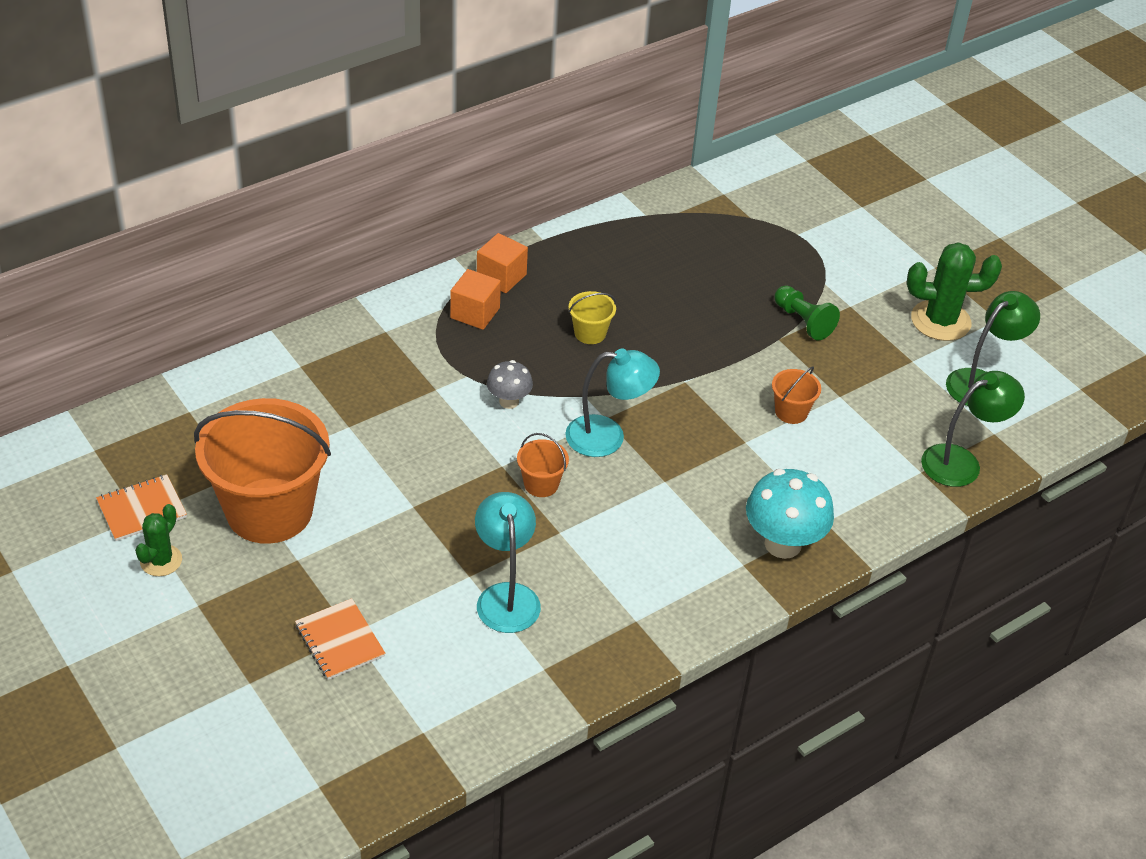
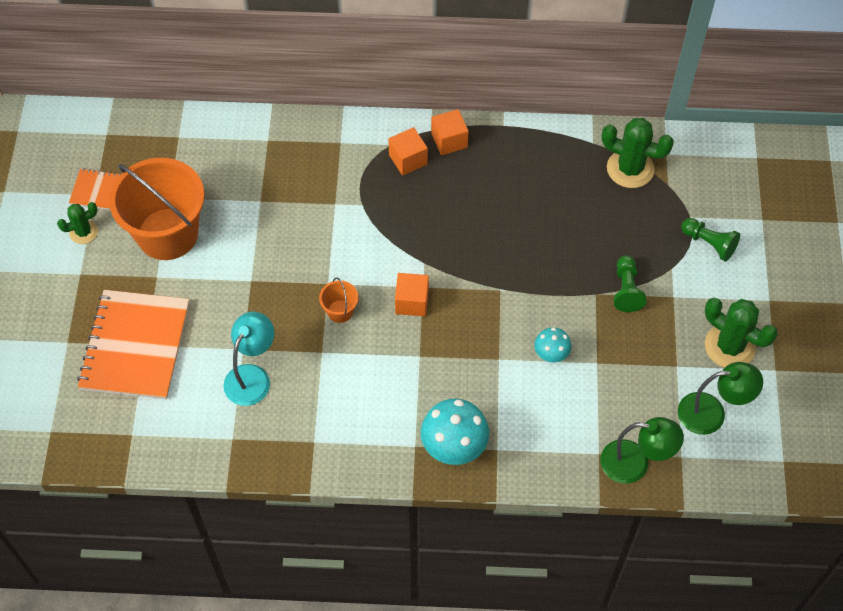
camera: 40 degrees right, 15 degrees up
(340, 641) = (135, 346): orange notebook -> orange notebook, size x2.02
(509, 401) = (372, 239): grey mushroom -> none
(590, 333) = (469, 217): yellow bucket -> none
(608, 437) = (412, 302): turquoise lamp -> orange cube
(703, 220) = (630, 169): none -> green cactus
(791, 412) = (551, 355): orange bucket -> turquoise mushroom
(837, 247) = (709, 243): none -> green pawn

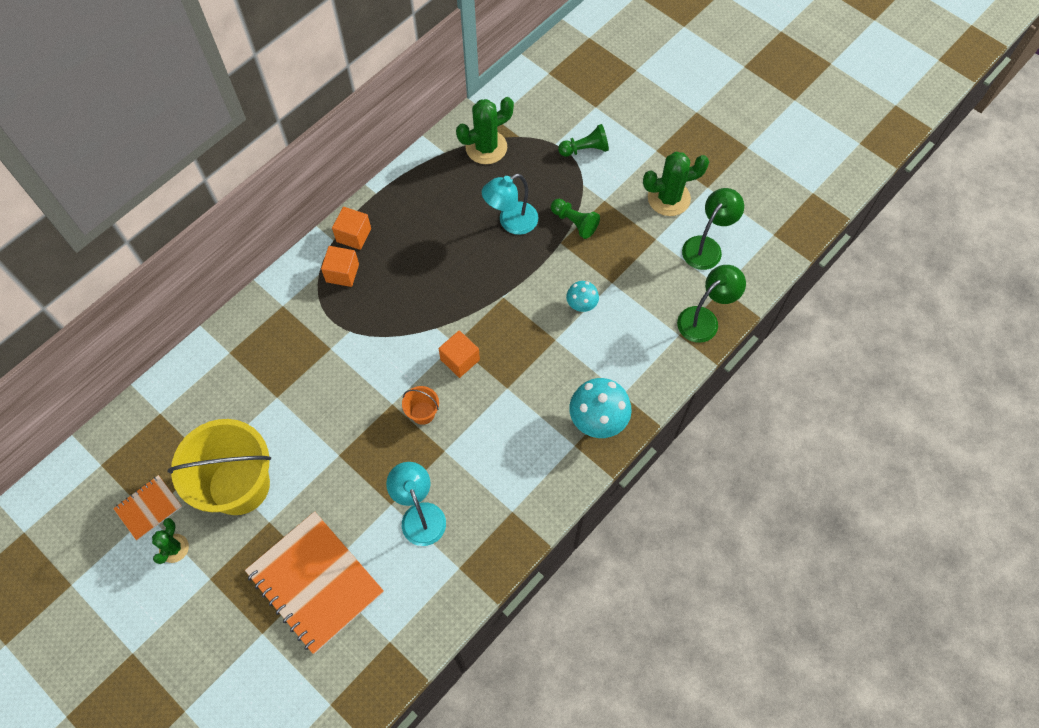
camera: 50 degrees left, 5 degrees up
(167, 234) = (239, 485): orange bucket -> yellow bucket
(577, 242) = (511, 222): none -> turquoise lamp

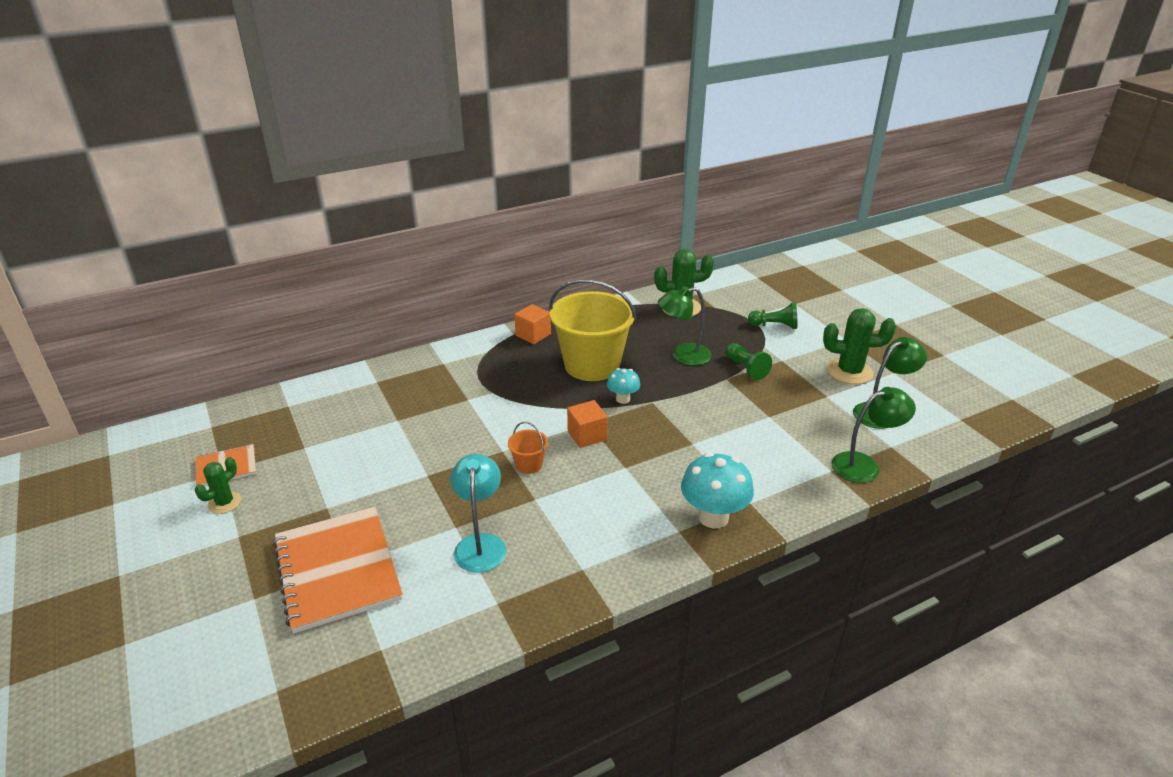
camera: 20 degrees right, 30 degrees down
(239, 485) = (319, 472): yellow bucket -> yellow bucket (592, 365)
(342, 273) = (509, 355): orange cube -> none
(511, 222) = (683, 356): turquoise lamp -> green lamp
(581, 305) = (730, 425): turquoise mushroom -> turquoise mushroom (623, 399)

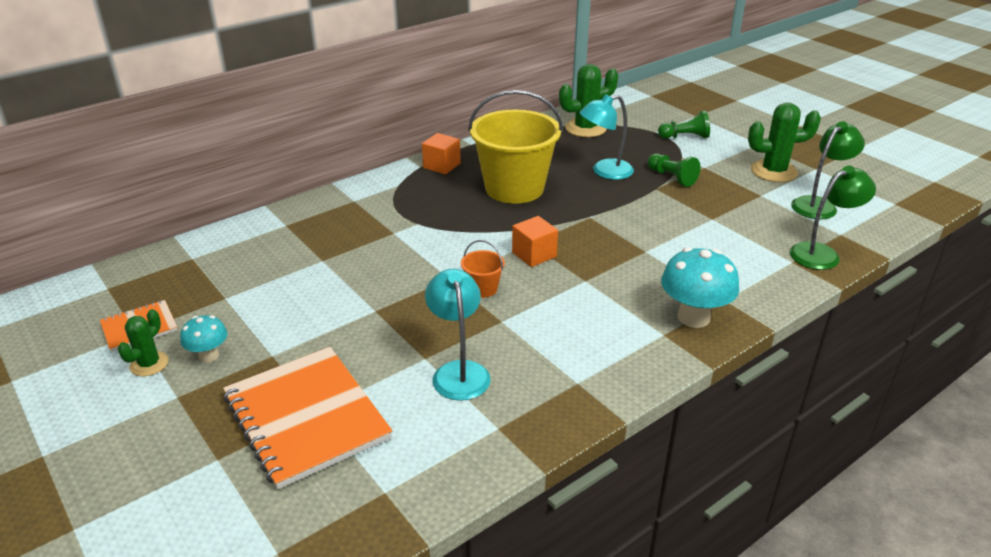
camera: 10 degrees left, 0 degrees up
(623, 399) = (558, 217): turquoise mushroom -> turquoise mushroom (209, 356)
(683, 356) = (604, 172): green lamp -> turquoise lamp

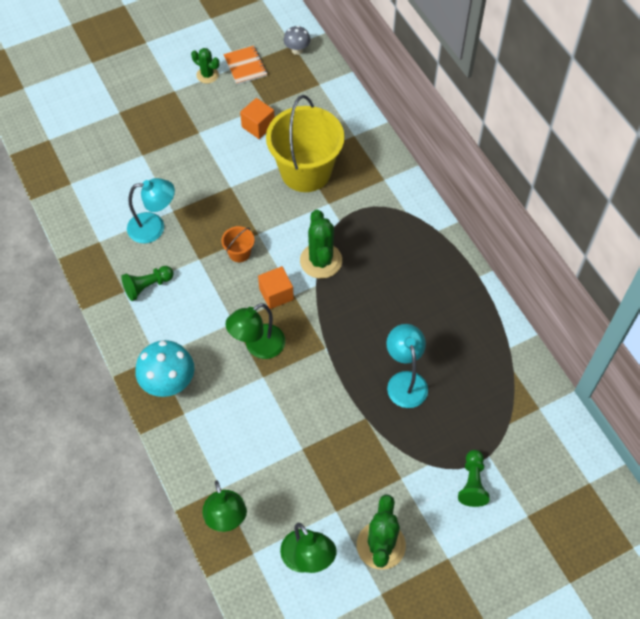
camera: 100 degrees right, 25 degrees up
(120, 283) = (297, 50): none -> grey mushroom
(209, 356) = (207, 102): turquoise mushroom -> none
(306, 417) = (138, 150): orange notebook -> none
(441, 165) = (437, 247): orange cube -> orange cube (258, 126)
(514, 188) = (385, 298): yellow bucket -> yellow bucket (306, 171)
(585, 128) = (504, 387): green cactus -> green cactus (321, 261)
(609, 258) = (258, 347): none -> green lamp
(671, 177) = (384, 439): green pawn -> green pawn (147, 286)

